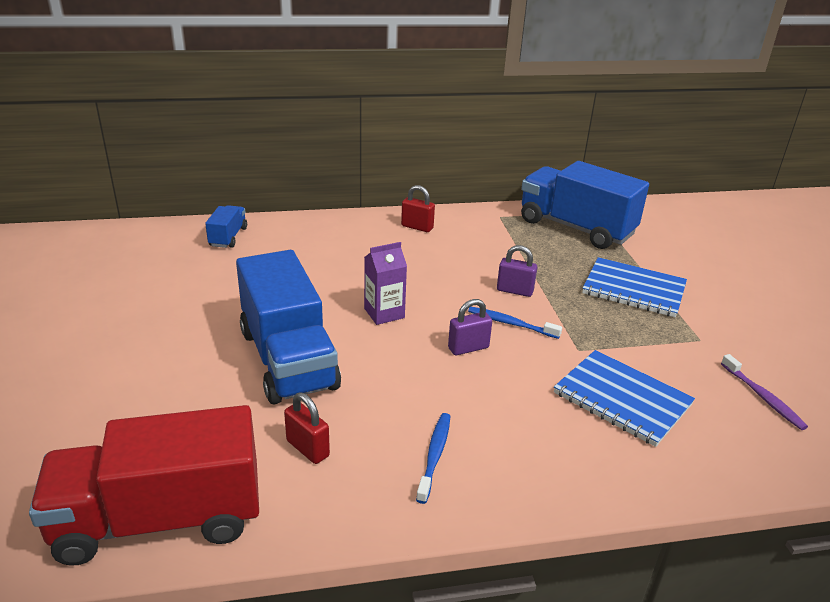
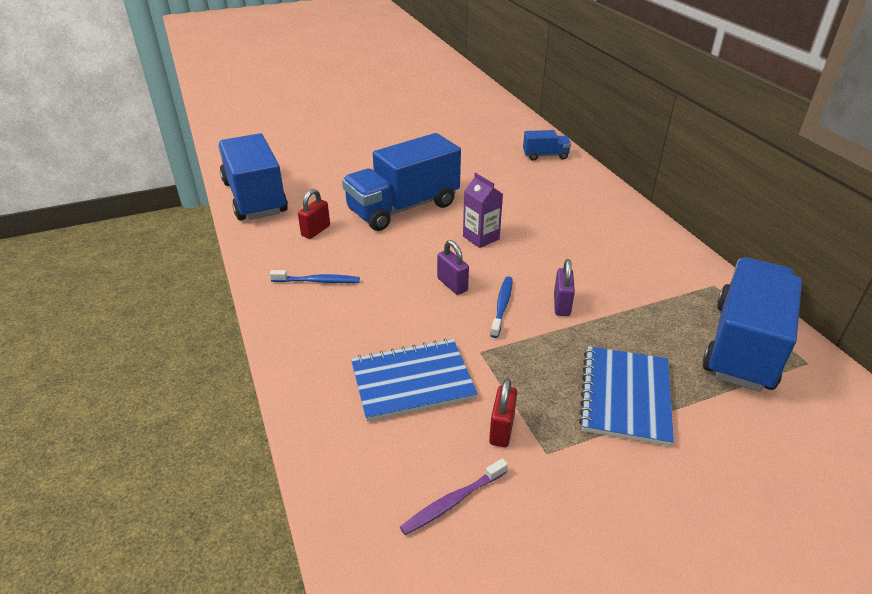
camera: 80 degrees right, 5 degrees up
(160, 519) = (255, 198): red truck -> blue truck
(417, 227) = (639, 236): red padlock -> red padlock (502, 430)
(622, 399) = (412, 381): blue notebook -> blue notebook turned 45 degrees clockwise

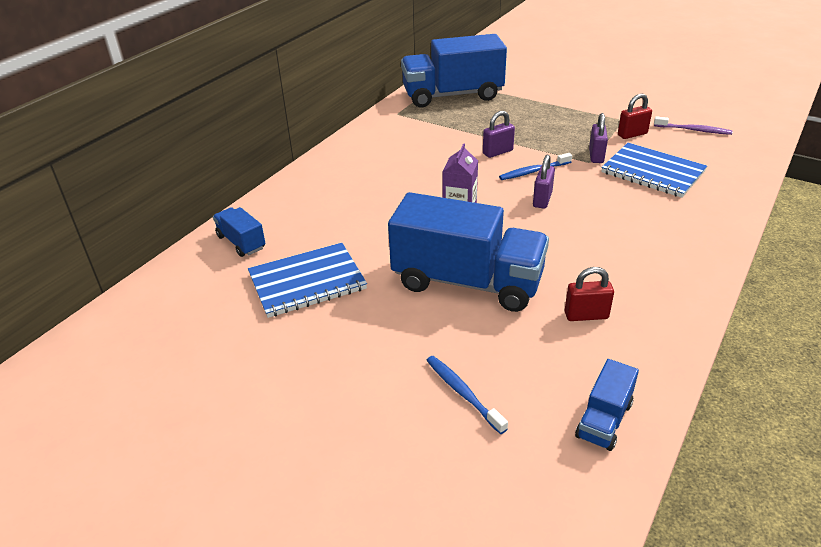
camera: 125 degrees left, 0 degrees up
(255, 198) = (604, 420): blue truck -> blue truck, size x0.46
(318, 281) = (643, 264): blue toothbrush -> blue toothbrush (463, 393)
(486, 364) = (596, 156): none -> purple padlock
(625, 396) = (548, 113): blue notebook -> blue notebook (307, 282)

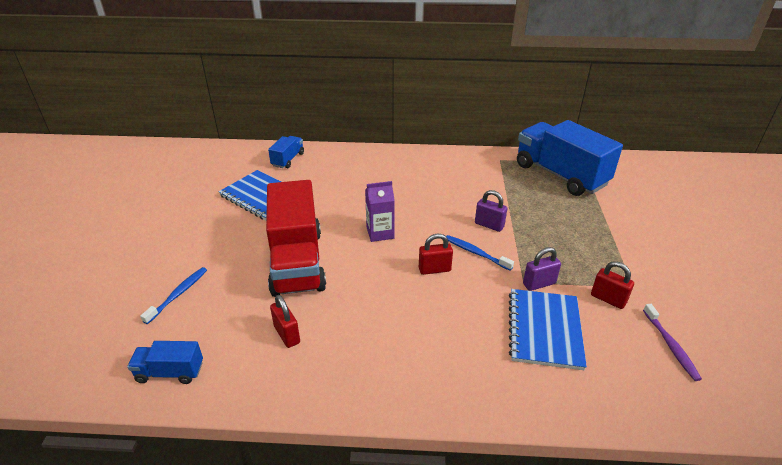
camera: 60 degrees right, 0 degrees up
(467, 282) = (297, 262): blue truck -> red truck
(542, 200) = (434, 269): purple padlock -> red padlock

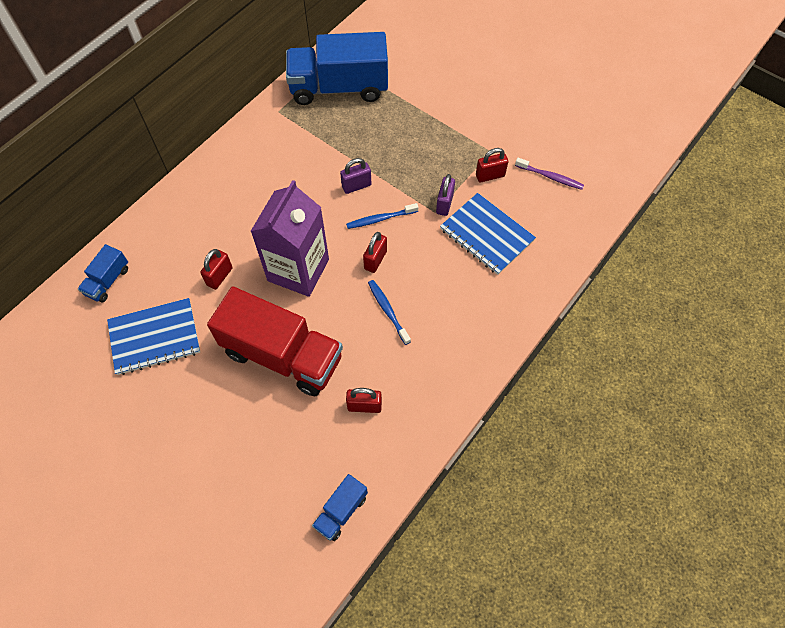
camera: 55 degrees left, 25 degrees up
(178, 294) = (248, 472): blue toothbrush -> blue toothbrush (388, 311)
(288, 159) = (108, 281): blue truck -> blue truck turned 120 degrees counterclockwise
(336, 200) = (219, 276): none -> red padlock
(380, 233) = (298, 270): purple carton -> purple carton, size x1.87

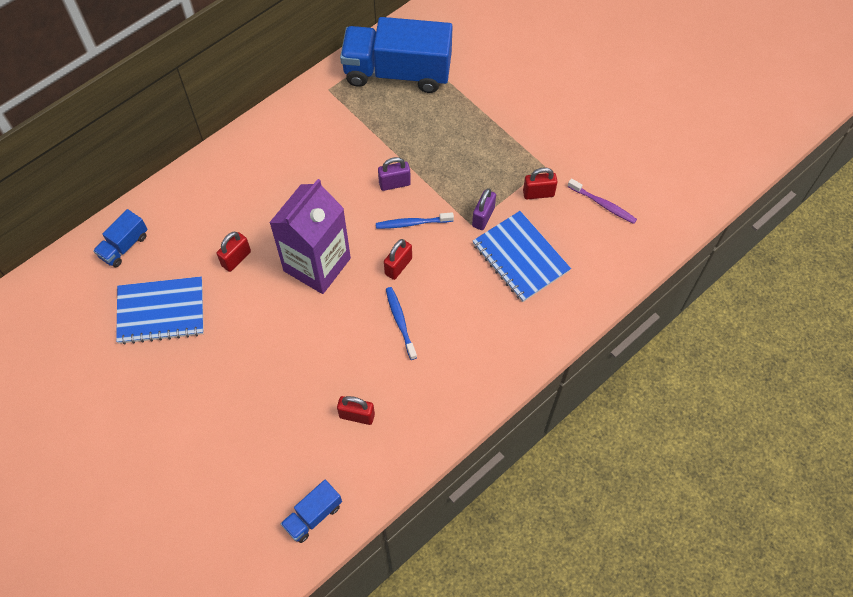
camera: 10 degrees right, 0 degrees up
(282, 355) = (284, 350): red truck -> none

